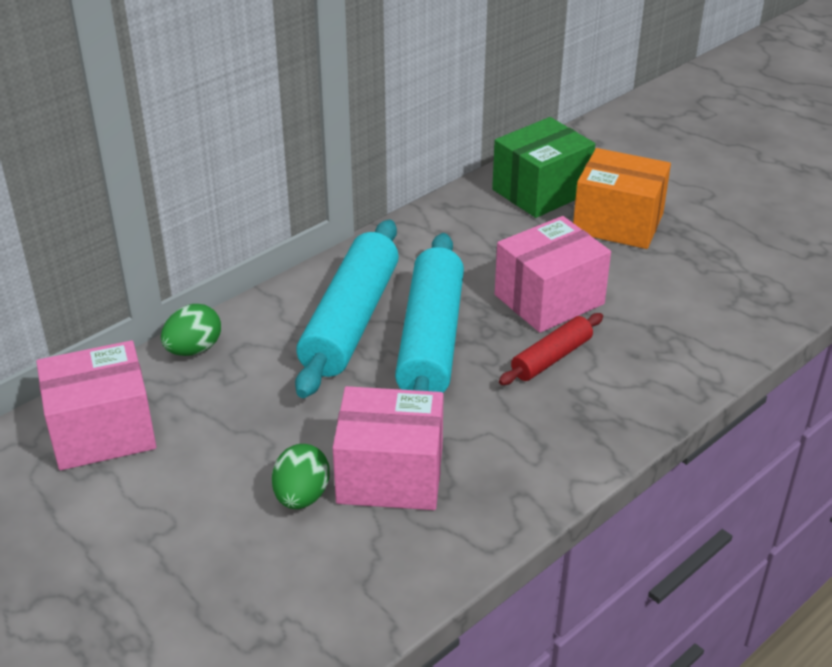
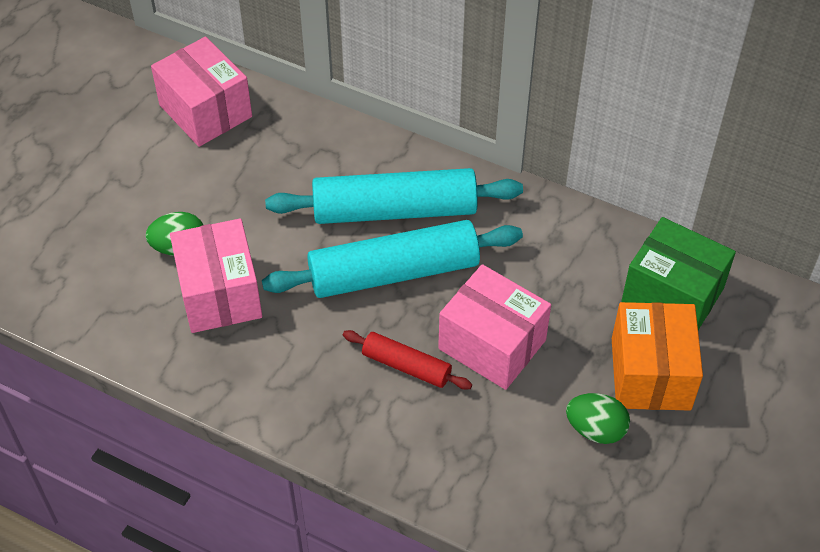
camera: 70 degrees right, 15 degrees up
(193, 349) = (315, 125): green egg -> green egg (595, 429)

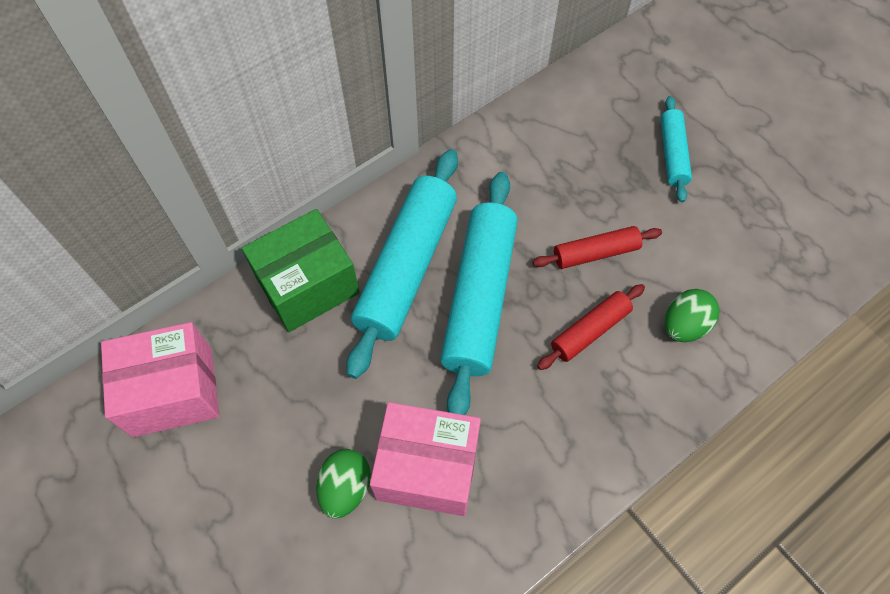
camera: 65 degrees left, 10 degrees up
(492, 344) = (595, 253): pink box -> red rolling pin
(595, 429) = (711, 215): green egg -> green egg (684, 325)
(650, 374) = (672, 154): orange box -> turquoise rolling pin
(672, 295) = (602, 105): green box -> green box (307, 285)

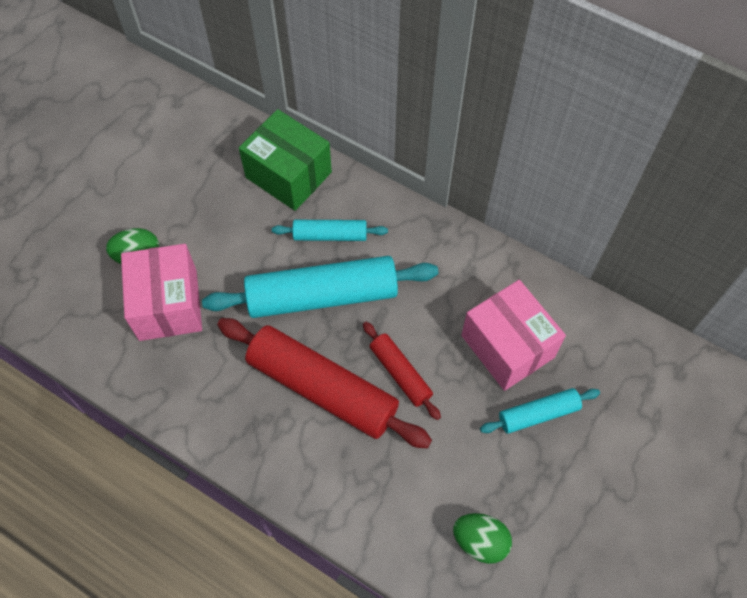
camera: 70 degrees right, 0 degrees up
(173, 391) = (177, 127): pink box -> pink box (507, 346)
(406, 267) = (330, 235): turquoise rolling pin -> turquoise rolling pin, size x0.51
(590, 330) = (322, 388): red rolling pin -> red rolling pin, size x1.95
(684, 325) = (355, 465): green egg -> green egg (480, 541)

